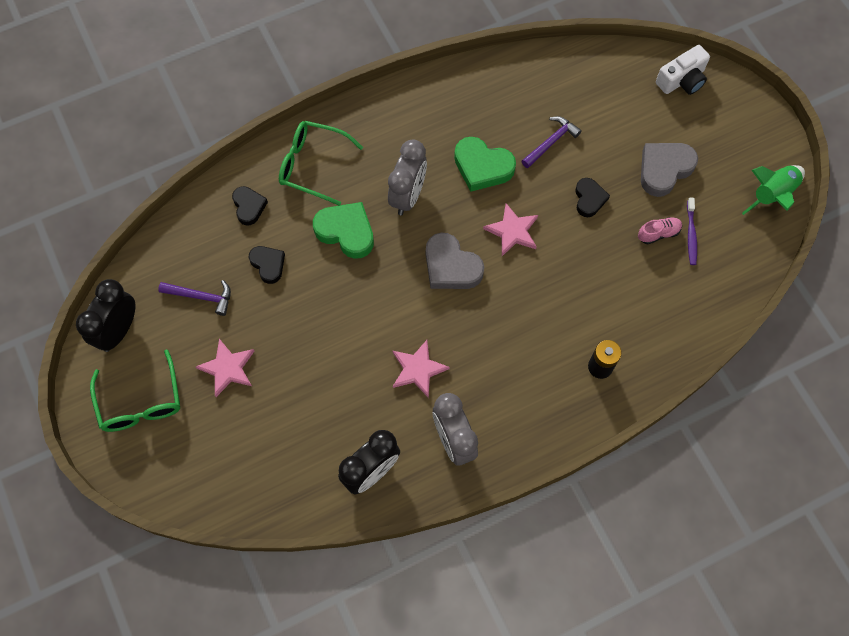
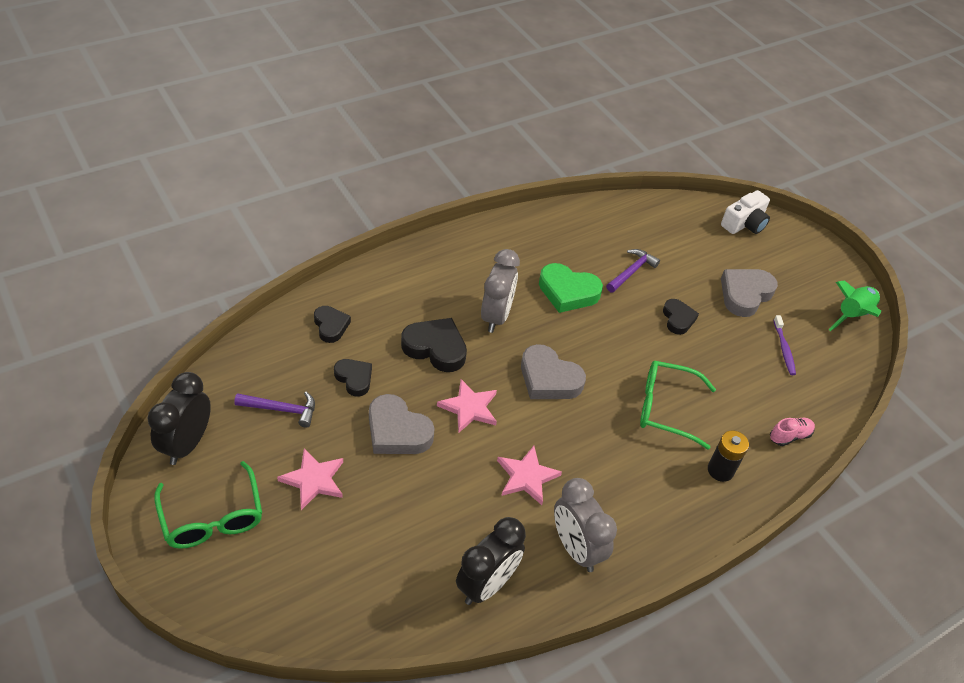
camera: 10 degrees left, 20 degrees down
(304, 321) = (397, 431): none -> grey heart
(312, 165) = (395, 290): green glasses -> green glasses (666, 408)
(346, 232) = (435, 348): green heart -> black heart
(512, 231) = (607, 347): pink star -> pink star (469, 408)
(658, 233) = (752, 348): pink shoe -> pink shoe (789, 436)

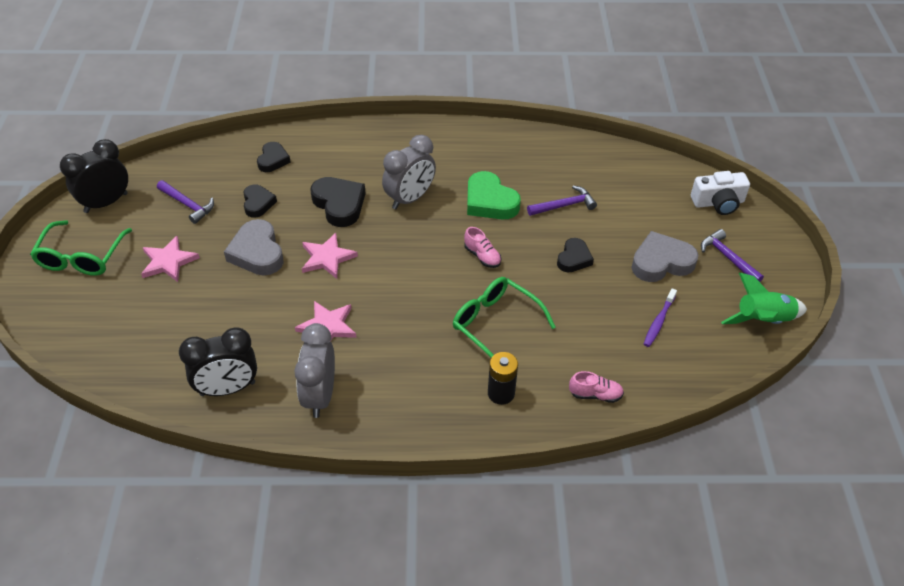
camera: 35 degrees right, 0 degrees up
(549, 378) = (412, 262): grey heart -> none
(604, 348) = (482, 256): none -> pink shoe
(788, 270) = (728, 258): none -> purple hammer

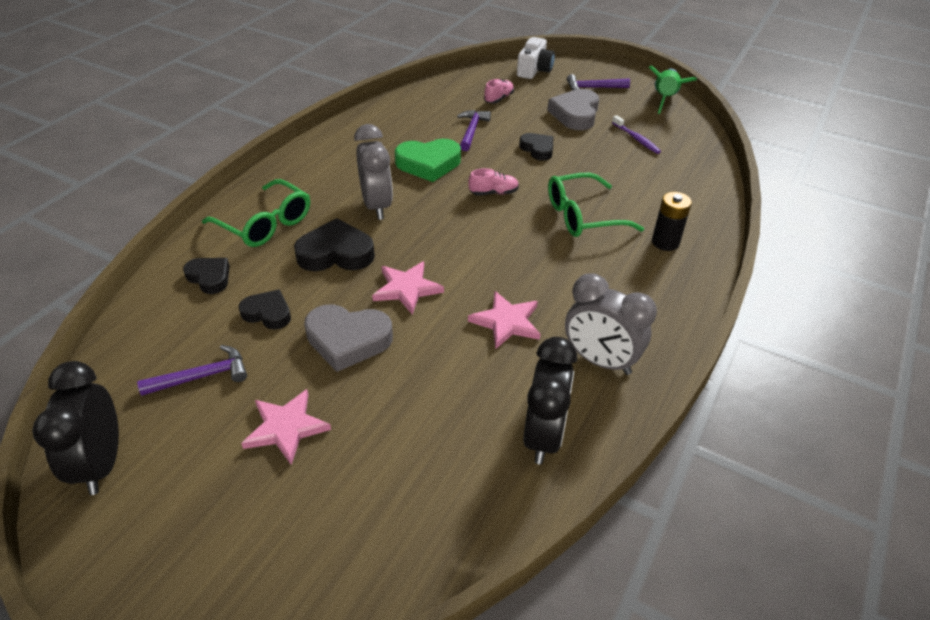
camera: 60 degrees left, 5 degrees down
(81, 257) = (183, 527): green glasses -> green glasses (265, 224)
(595, 395) = (694, 195): pink shoe -> pink shoe (498, 99)

